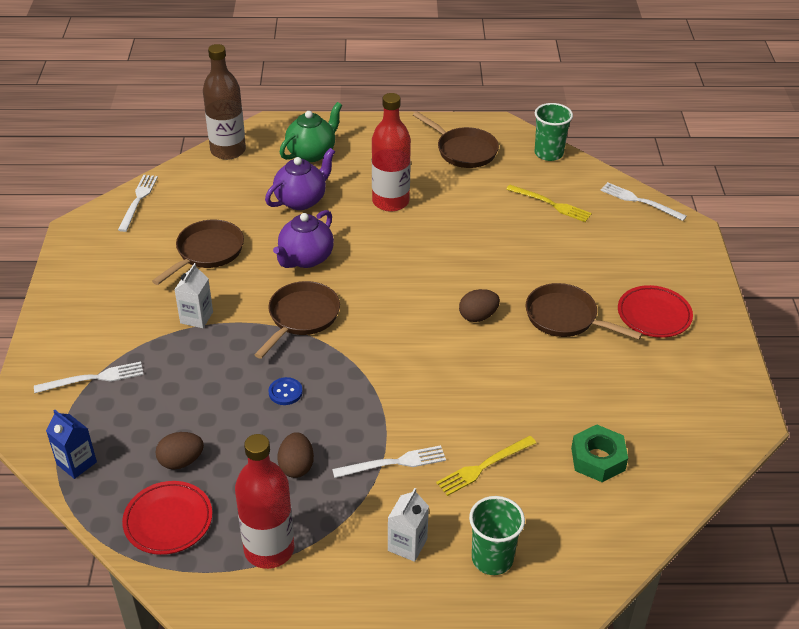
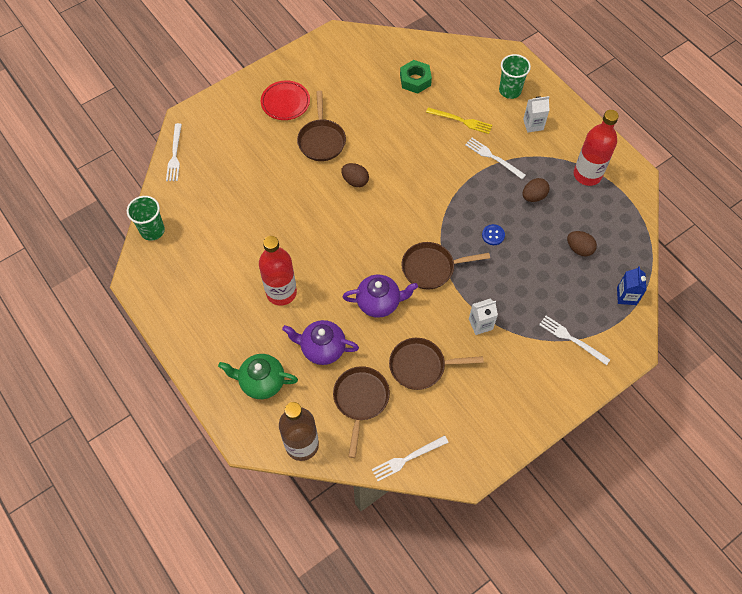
camera: 125 degrees left, 20 degrees up
(168, 521) = (614, 227): red plate -> none
(463, 151) = (186, 284): brown pan -> brown pan (360, 400)
(551, 204) = (214, 200): yellow fork -> none

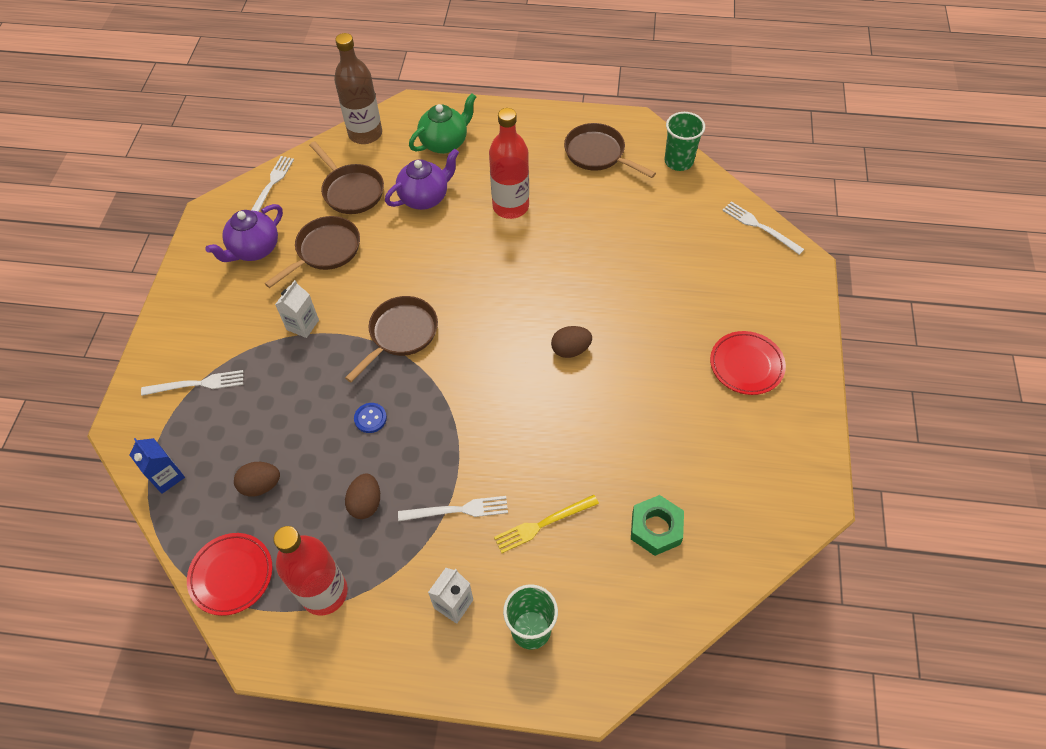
camera: 135 degrees right, 5 degrees down
(321, 140) = (656, 360): brown pan -> brown pan (598, 154)
(379, 303) = (417, 266): purple teapot -> purple teapot (254, 249)
(626, 218) = (231, 575): none -> red plate

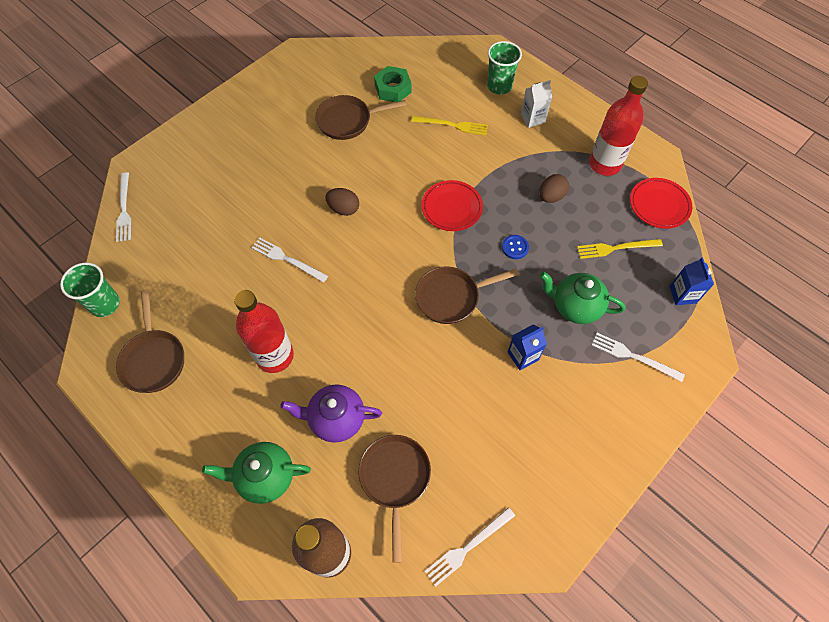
camera: 145 degrees left, 5 degrees up
(254, 249) = (525, 468): purple teapot -> none
(261, 485) = (616, 248): brown egg -> yellow fork
(276, 396) = (575, 306): none -> green teapot
(302, 325) = (523, 356): white carton -> blue carton
(325, 251) = (462, 421): brown pan -> brown pan (348, 121)
(457, 510) = (496, 160): white fork -> white fork (287, 259)
(746, 365) = (249, 132): red plate -> red plate (452, 208)

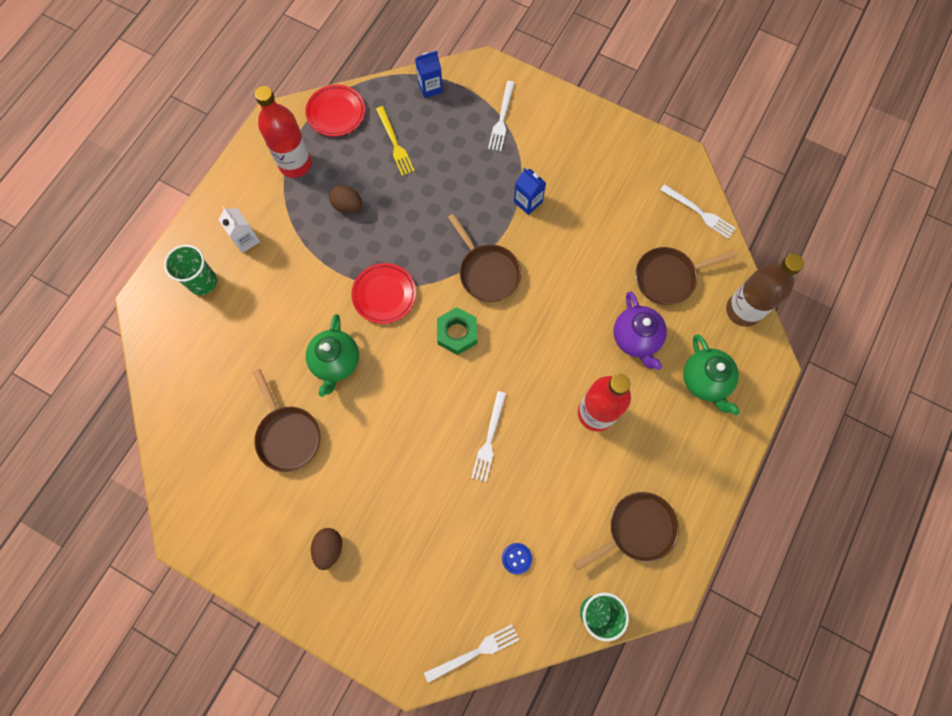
camera: 105 degrees left, 10 degrees up
(344, 209) = (412, 401): brown egg -> brown egg (329, 548)
(393, 89) = (227, 398): green nut -> green nut (457, 333)
(452, 125) = (272, 319): yellow fork -> none
(515, 247) = (417, 228): blue button -> blue button (516, 558)
(575, 306) = (466, 168): green teapot -> green teapot (336, 362)

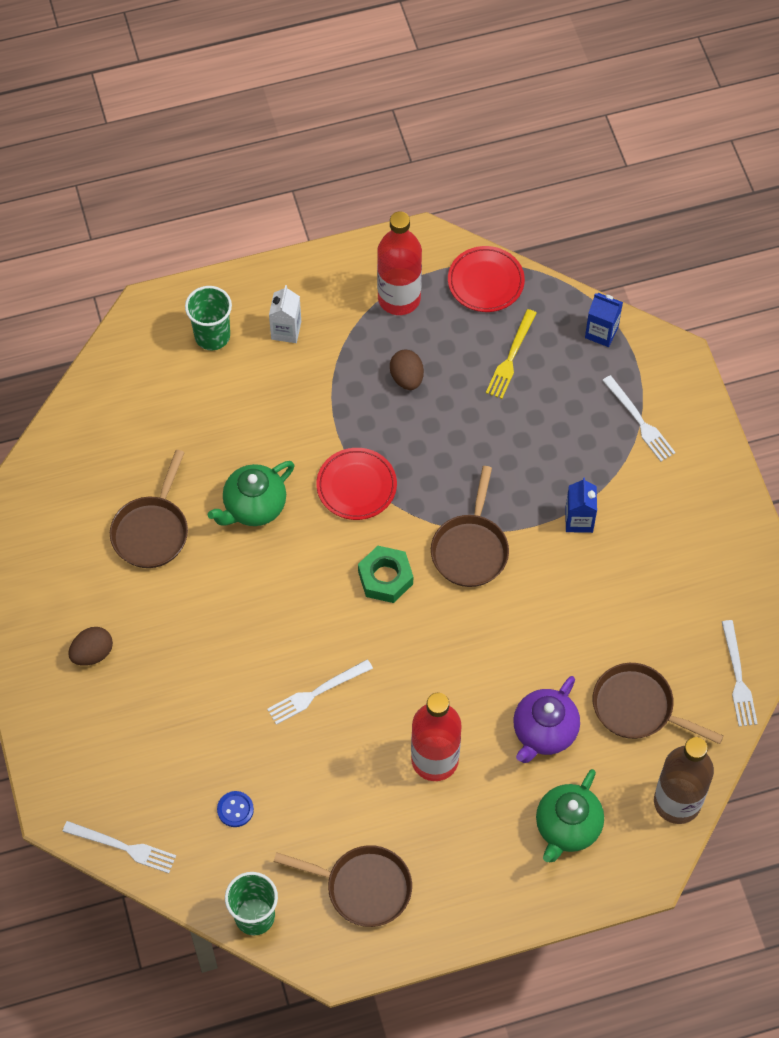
camera: 45 degrees right, 10 degrees down
(502, 118) = (639, 421): white fork -> white fork turned 90 degrees counterclockwise

